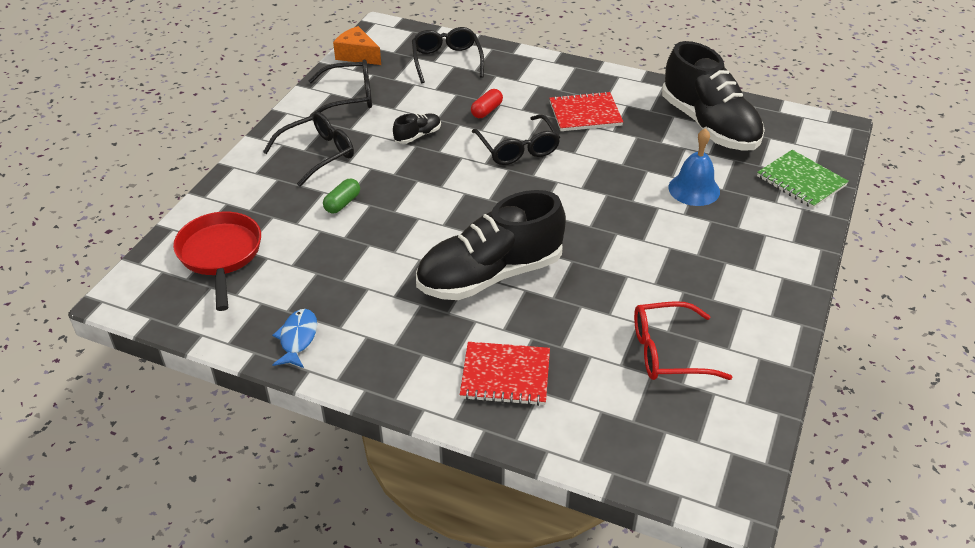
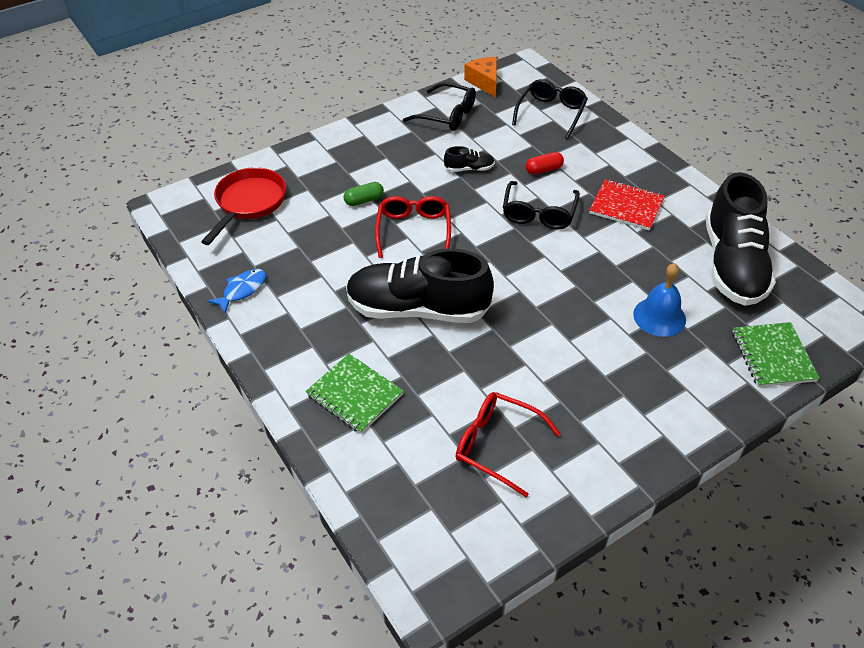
camera: 35 degrees right, 5 degrees up
(317, 154) = (382, 153): black glasses -> none
(418, 210) = (414, 230): none -> red glasses
(505, 375) = (354, 395): red notebook -> green notebook

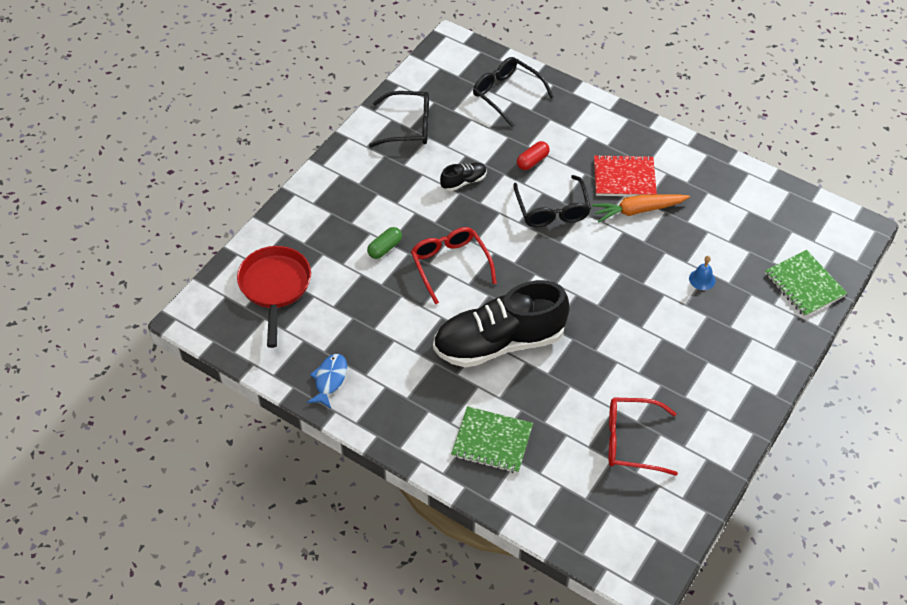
camera: 25 degrees left, 5 degrees up
(484, 82) = (423, 76): orange cheese -> none
(551, 113) = (506, 94): black glasses -> black glasses turned 45 degrees counterclockwise
(624, 237) = (638, 210): none -> orange carrot
(659, 316) = (702, 279): blue bell -> blue bell, size x0.56
(733, 264) = (738, 208): black shoe -> none

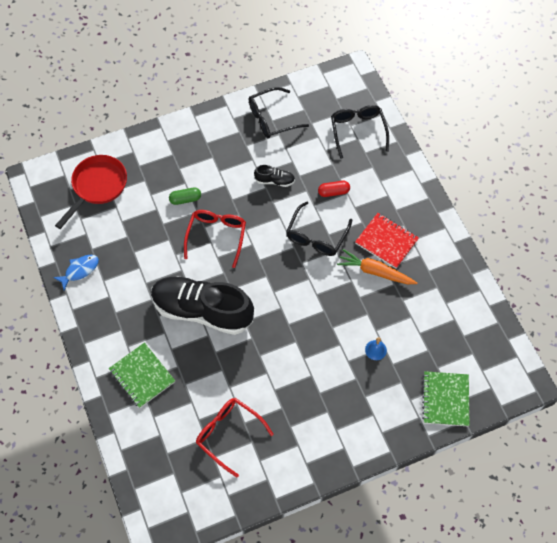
camera: 35 degrees right, 10 degrees up
(408, 126) = (272, 118): black glasses -> black glasses turned 120 degrees clockwise

